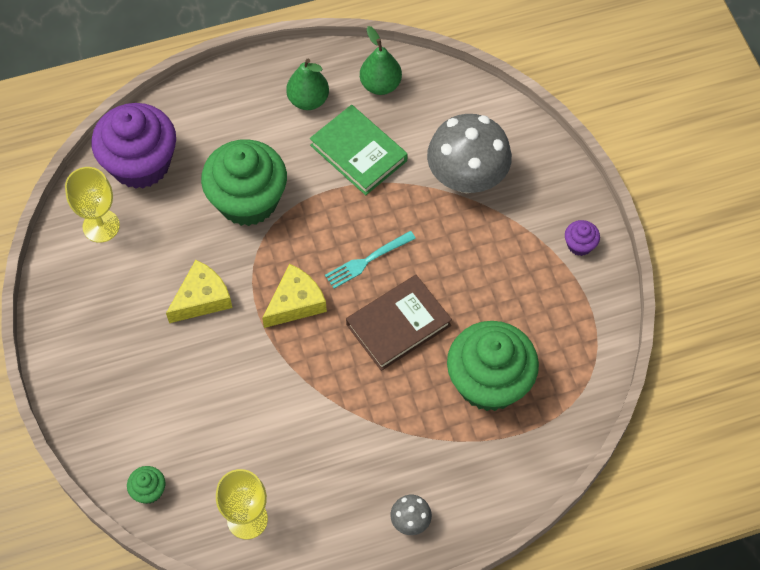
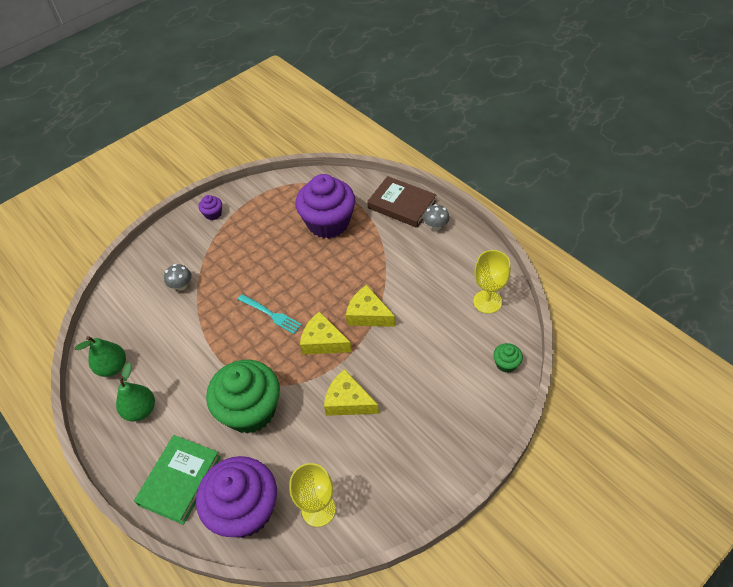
camera: 110 degrees left, 10 degrees down
(307, 368) = (368, 314): none -> yellow cheese
(358, 153) = (181, 356): green book -> green book (180, 480)
(398, 325) = (312, 279): brown book -> brown book (402, 205)
(467, 177) = (181, 285): grey mushroom -> grey mushroom, size x0.44
(489, 382) = (328, 223): green cupcake -> purple cupcake

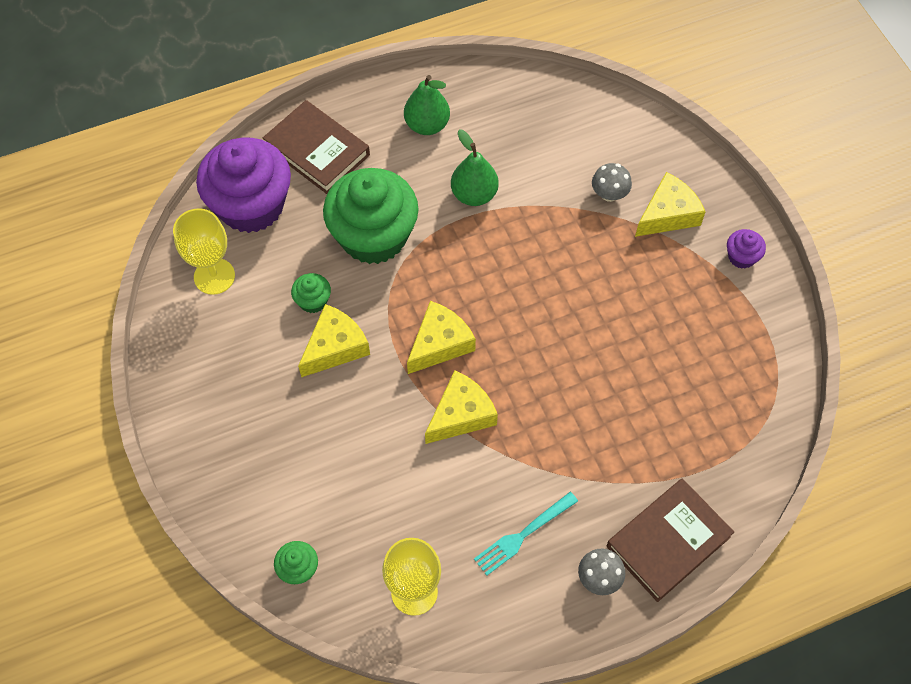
camera: 105 degrees right, 10 degrees up
(113, 367) = (503, 103): green pear -> green pear (474, 194)
(180, 480) = (317, 151): green book -> brown book
(190, 253) = (668, 214): none -> yellow cheese
(271, 314) = (512, 292): turquoise fork -> turquoise fork (522, 535)
(316, 429) = (313, 301): none -> green cupcake
(328, 223) = (665, 414): purple cupcake -> none

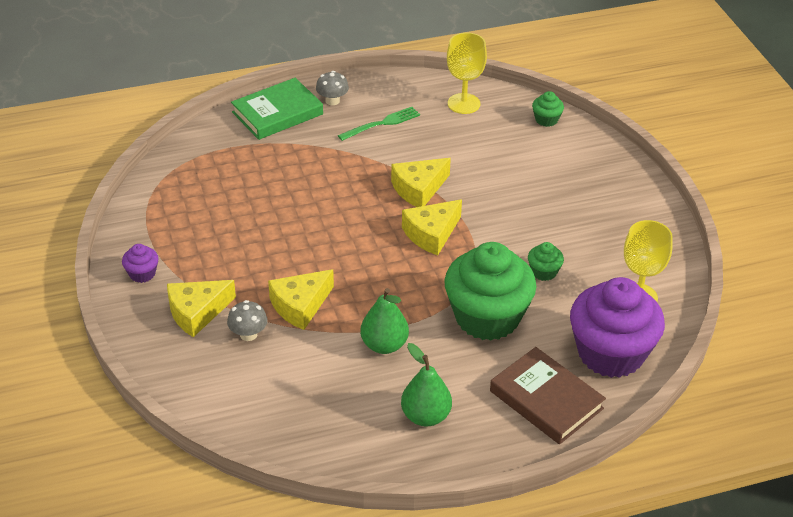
camera: 175 degrees left, 20 degrees down
(335, 347) = (523, 238): yellow cheese -> yellow cheese (300, 305)
(522, 535) = (382, 123): turquoise fork -> green fork
(668, 541) = (277, 113): brown book -> green book

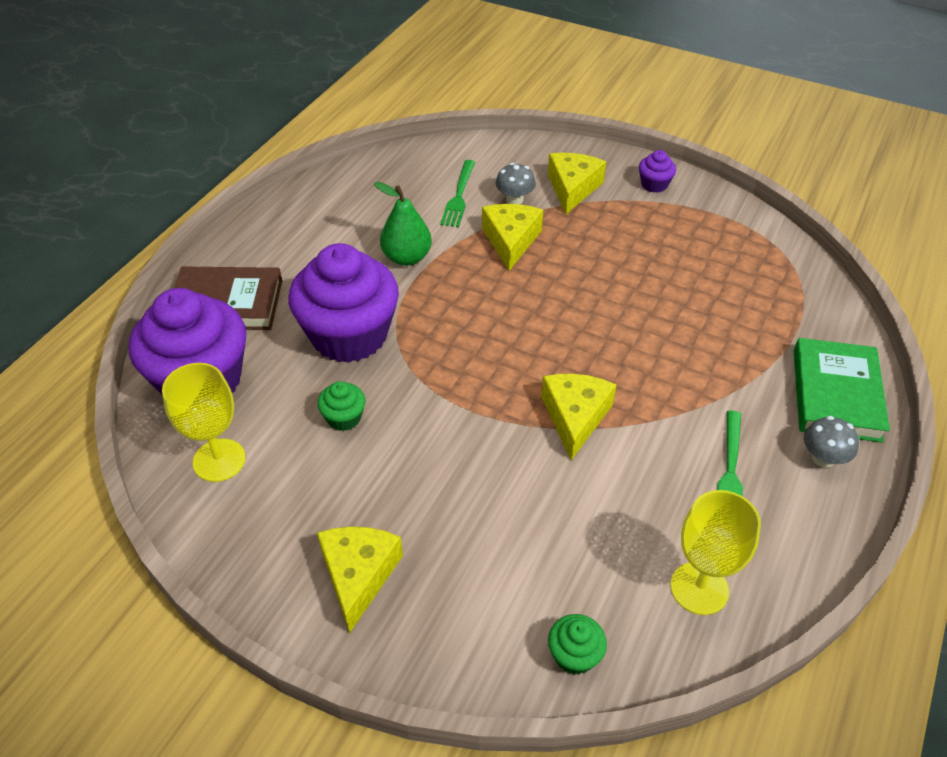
camera: 135 degrees right, 5 degrees up
(281, 367) = (459, 196): none -> green fork
(425, 416) = (312, 233): green pear -> none
(431, 234) = (497, 377): yellow cheese -> yellow cheese (358, 575)
(487, 317) = (349, 335): green cupcake -> purple cupcake

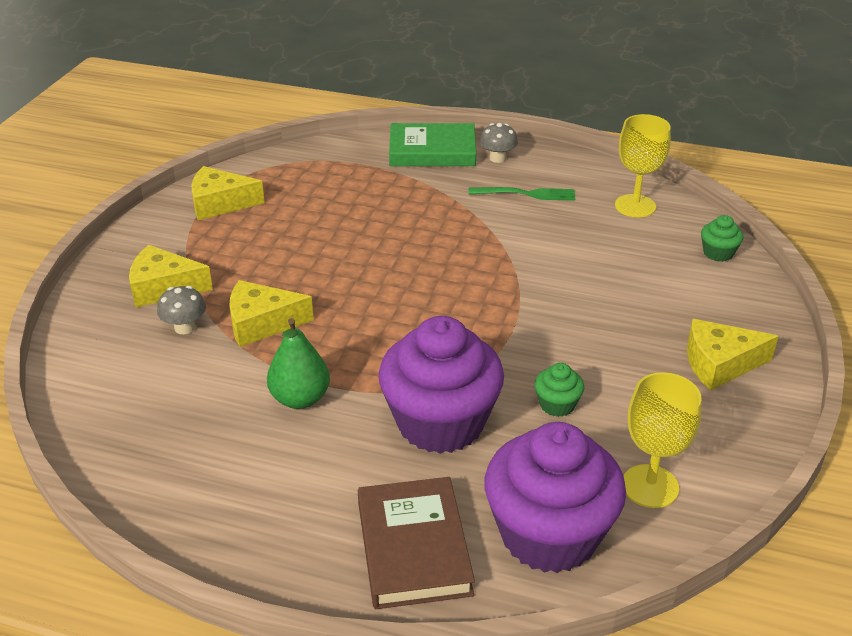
camera: 100 degrees left, 10 degrees down
(459, 196) = (178, 372): green fork -> none
(575, 417) = (501, 266): yellow cheese -> yellow cheese (220, 203)
(654, 184) = (159, 235): purple cupcake -> none

